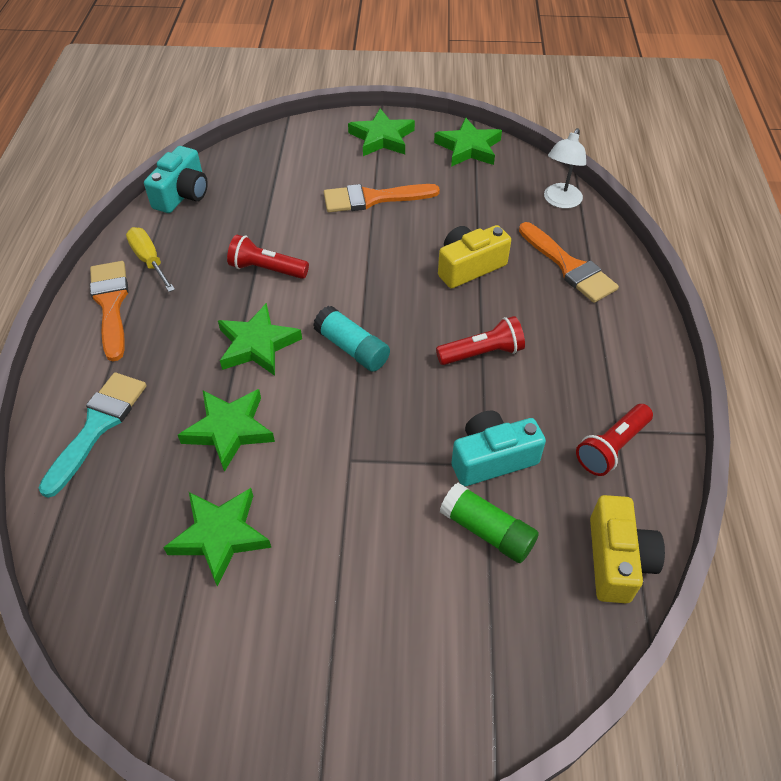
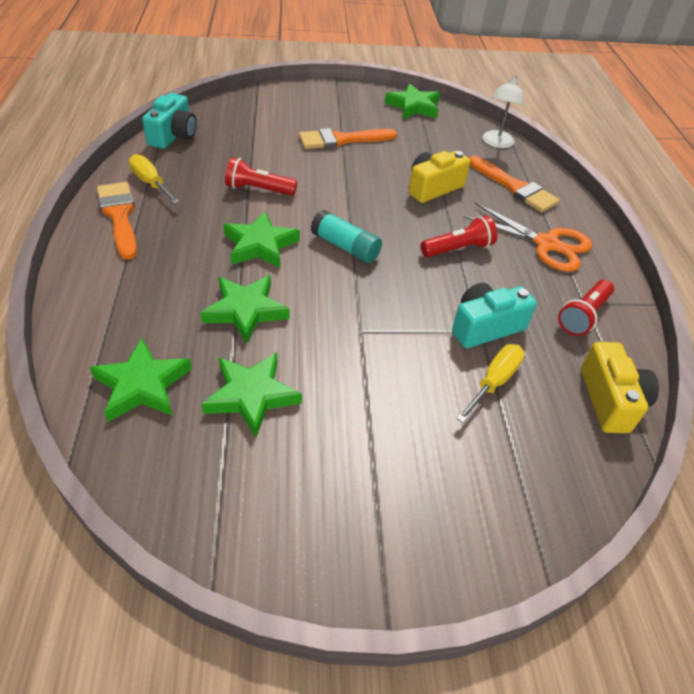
camera: 10 degrees left, 5 degrees down
(98, 426) = (120, 310): turquoise brush -> none
(382, 138) = (340, 99): green star -> green star (142, 385)
(487, 531) = (493, 382): green glue stick -> yellow screwdriver
(590, 347) = (546, 244): none -> orange scissors

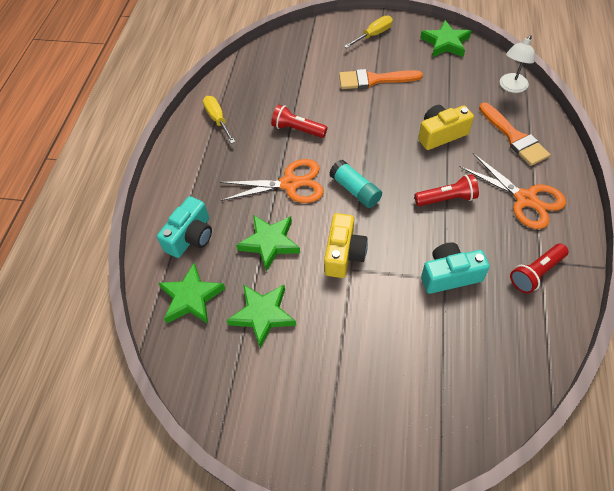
camera: 20 degrees right, 10 degrees up
(119, 216) = (192, 150): orange brush -> none
(173, 135) = (240, 72): turquoise camera -> turquoise camera (191, 237)
(260, 245) = (290, 184): green star -> orange scissors
(493, 382) = (443, 325): yellow screwdriver -> yellow screwdriver (373, 35)
(610, 400) = (533, 353): yellow camera -> yellow camera (344, 254)

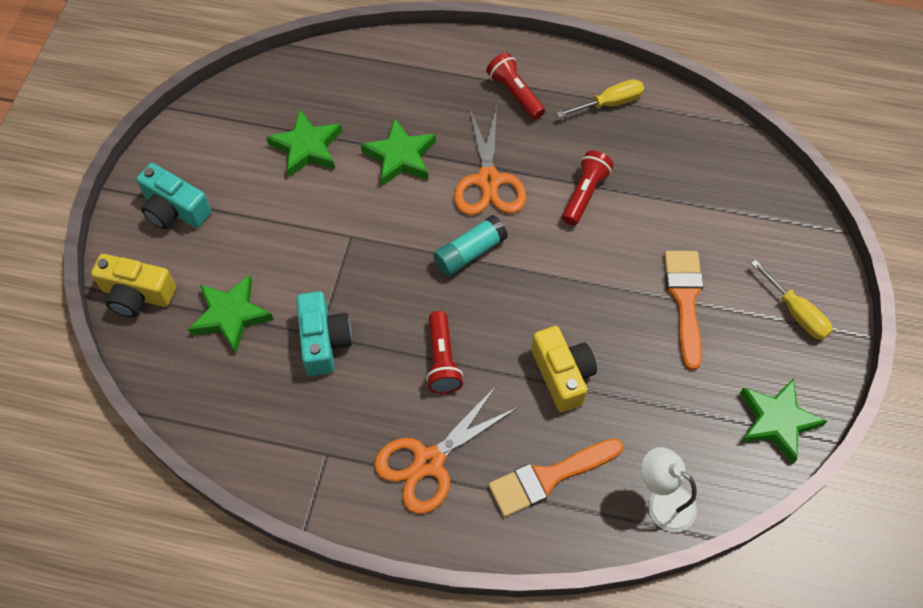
camera: 90 degrees right, 5 degrees up
(191, 237) = (420, 81): turquoise camera -> turquoise camera (175, 210)
(191, 297) = (340, 84): green star -> green star (231, 316)
(344, 254) = (373, 231): yellow camera -> yellow camera (137, 295)
(536, 273) = (309, 443): red flashlight -> red flashlight (515, 94)

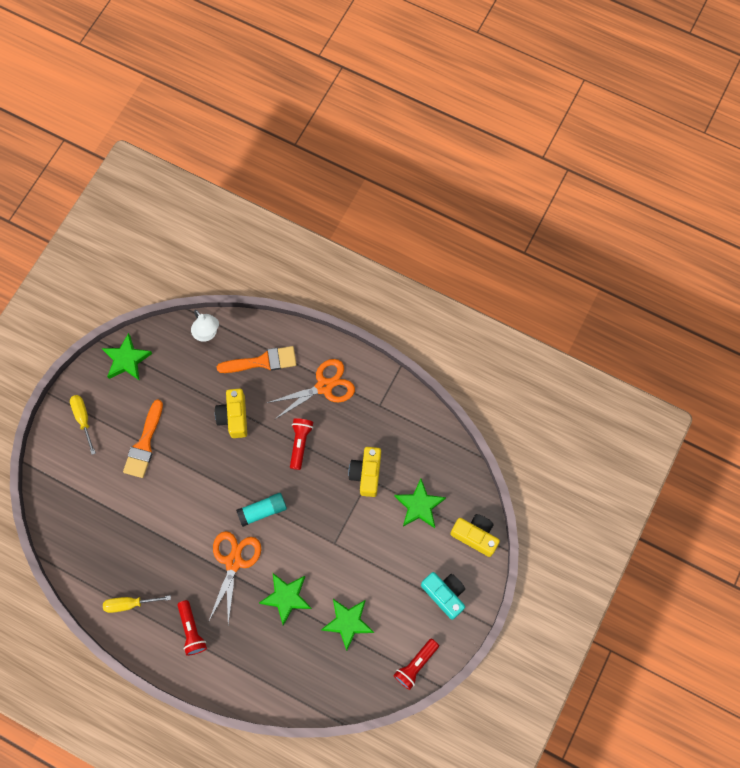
camera: 165 degrees left, 10 degrees up
(324, 341) = (366, 474): turquoise camera -> yellow camera
(584, 194) = (175, 535): red flashlight -> red flashlight (416, 665)

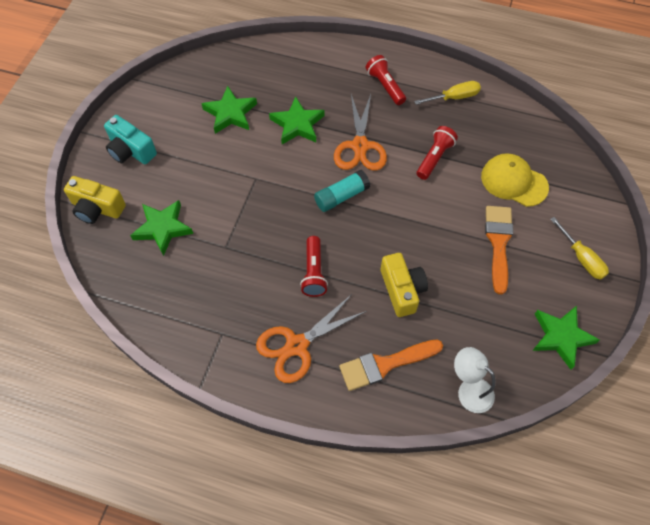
camera: 170 degrees right, 10 degrees down
(109, 500) = (514, 181): none -> yellow cap
(366, 474) = (228, 252): yellow camera -> none
(416, 665) = (158, 90): red flashlight -> red flashlight (434, 158)

